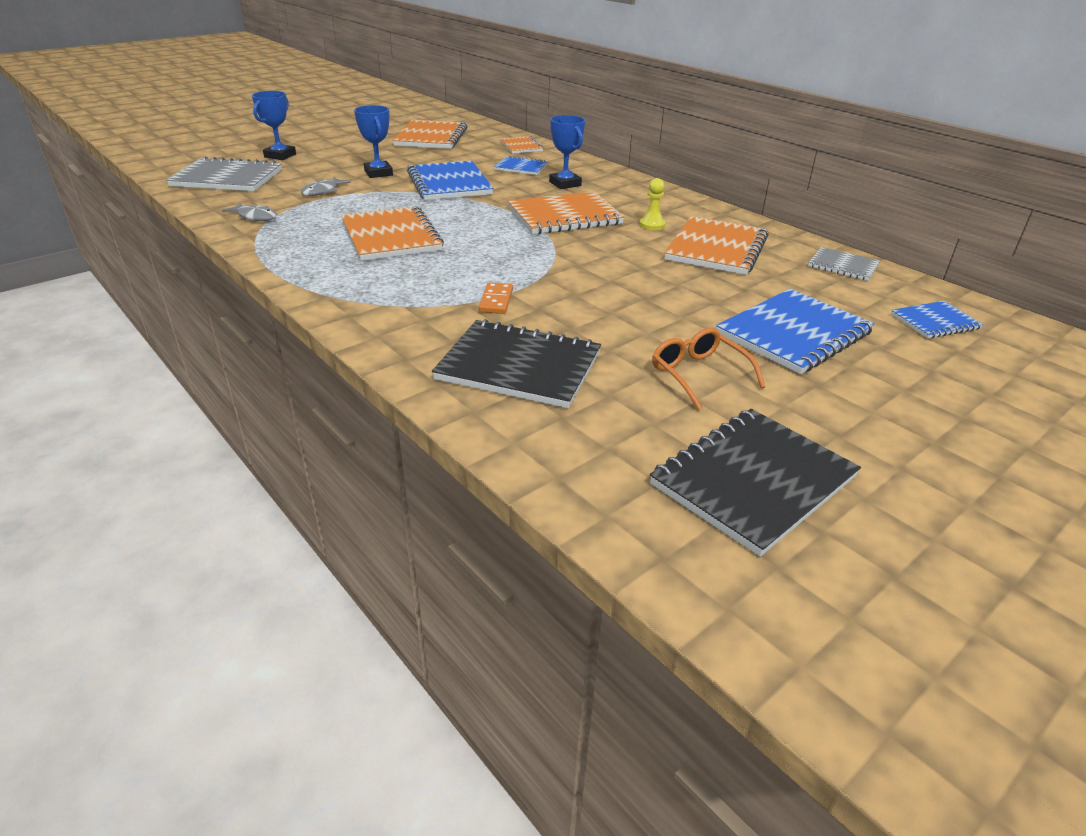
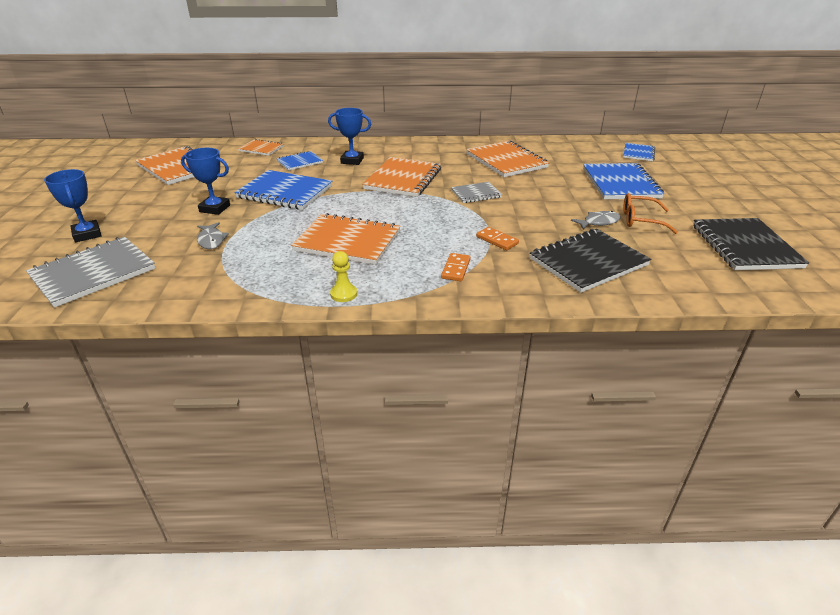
camera: 50 degrees left, 0 degrees up
(255, 217) = (215, 284): grey fish -> grey fish (598, 222)
(402, 298) = (456, 269): none -> orange domino
(652, 225) = (452, 163): yellow pawn -> yellow pawn (343, 294)
(843, 266) = (563, 145): grey notebook -> grey notebook (476, 194)

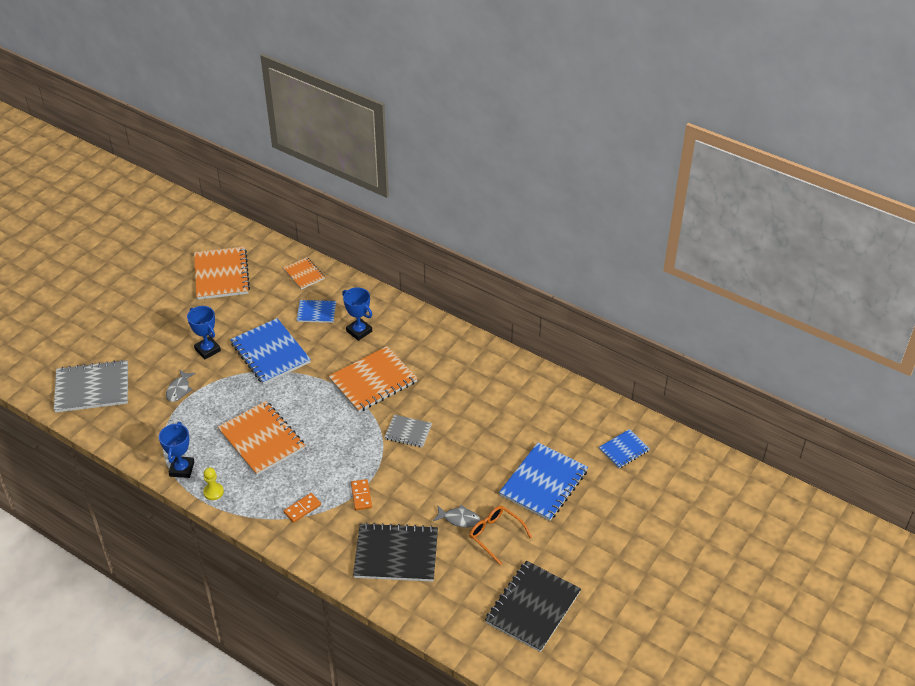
camera: 35 degrees right, 10 degrees up
(87, 234) = (111, 340): blue trophy -> blue trophy (182, 469)
(506, 161) = (486, 398): orange notebook -> none

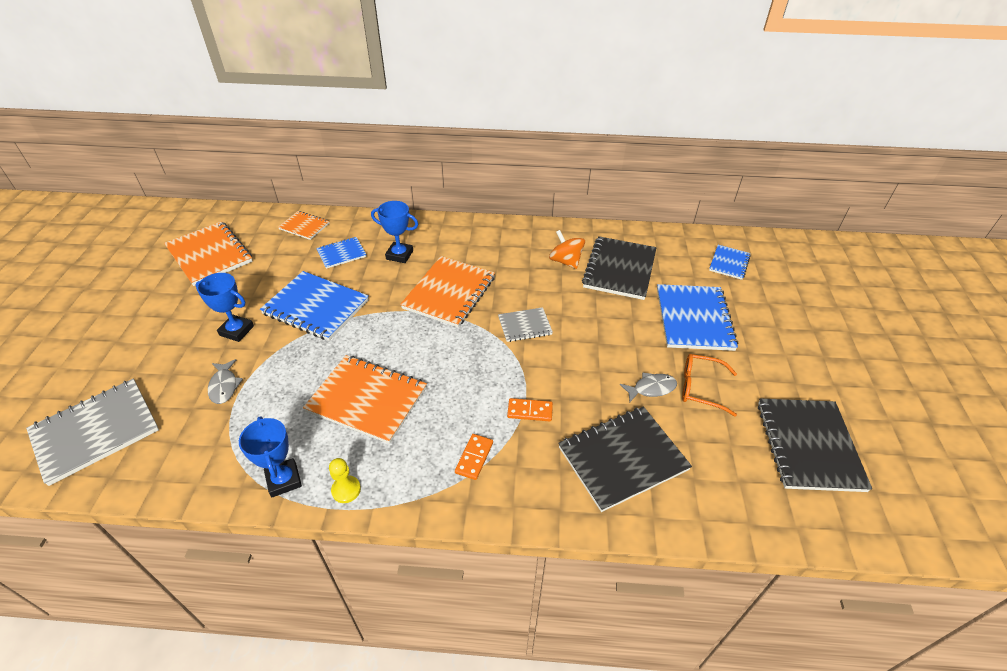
camera: 30 degrees left, 0 degrees up
(361, 496) = (530, 411): orange domino -> orange domino turned 45 degrees counterclockwise
(485, 391) = (565, 261): none -> orange spinning top
(523, 416) = (619, 269): none -> black notebook

